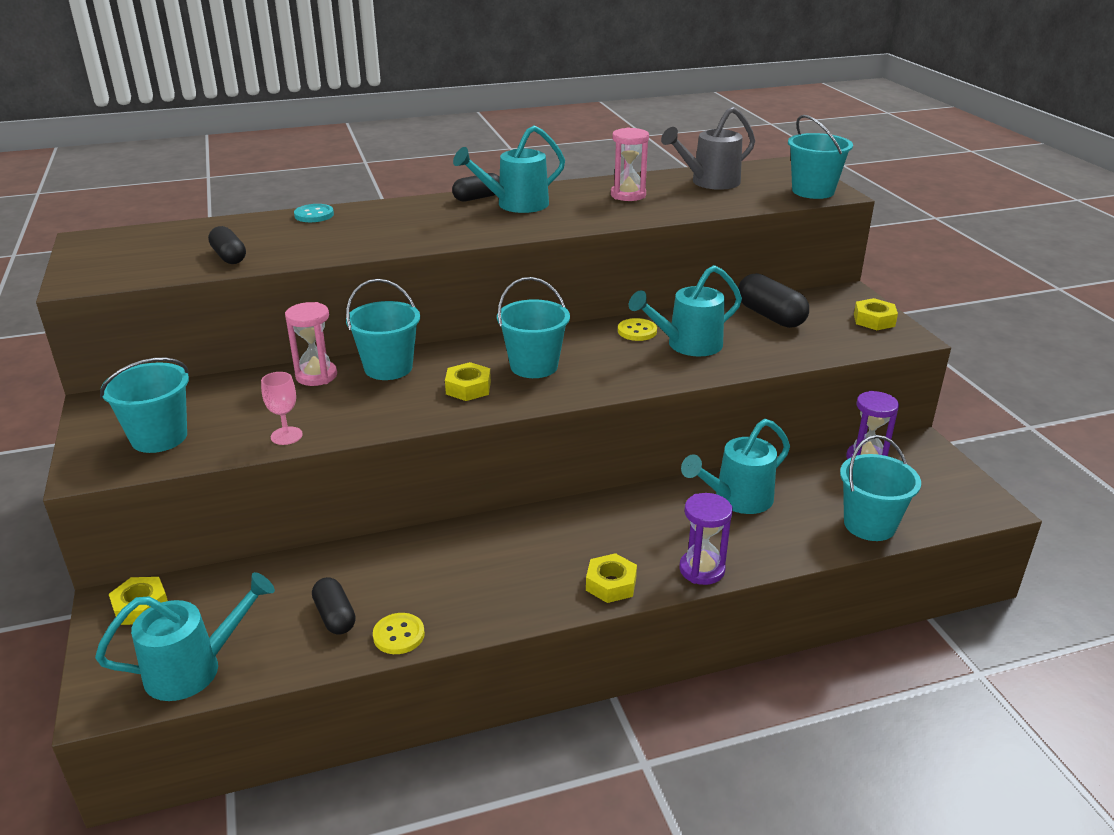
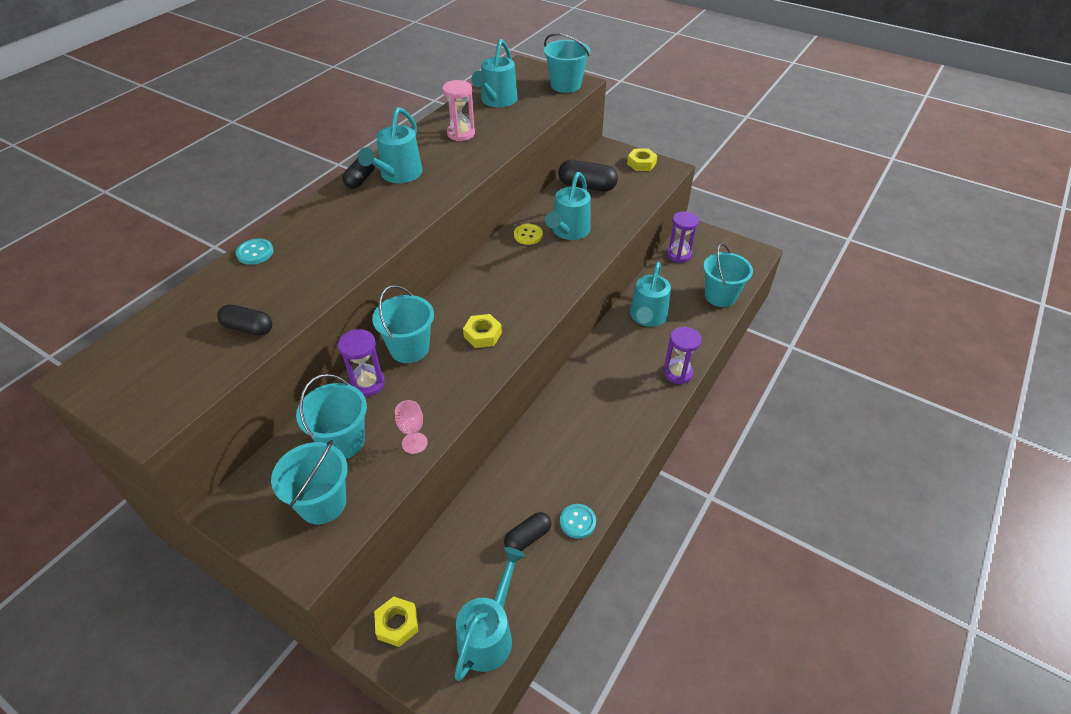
camera: 40 degrees left, 15 degrees up
(316, 376) = (367, 383): pink hourglass -> purple hourglass
(335, 616) = (528, 537): black capsule -> black capsule turned 60 degrees counterclockwise
(399, 635) = (577, 522): yellow button -> turquoise button
(534, 366) = (501, 295): turquoise bucket -> turquoise bucket (342, 441)
(611, 584) = (646, 411): yellow nut -> none
(709, 182) = (496, 101): grey watering can -> turquoise watering can

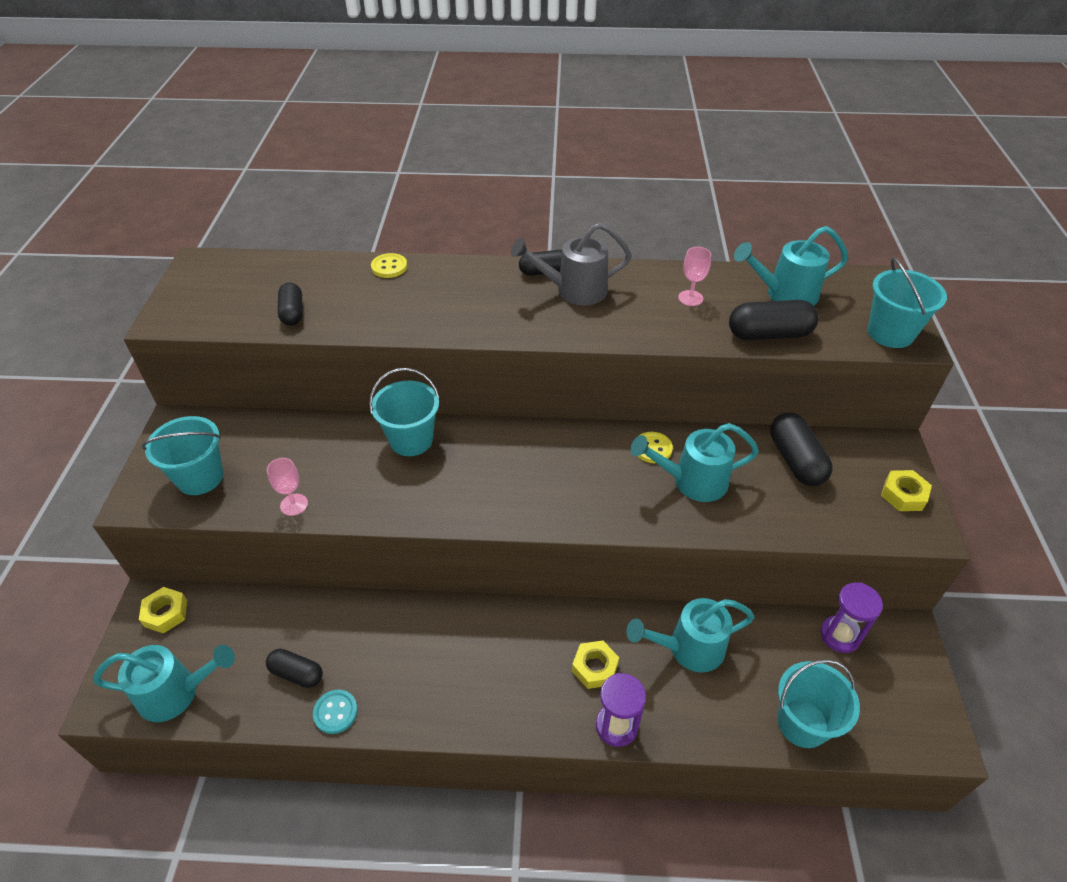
camera: 60 degrees right, 0 degrees up
(255, 253) = (389, 267): turquoise button -> yellow button
(342, 441) = (273, 454): turquoise bucket -> none
(367, 383) = (349, 434): purple hourglass -> none
(397, 175) = (573, 291): turquoise watering can -> grey watering can
(461, 134) = (690, 298): pink hourglass -> pink goblet
(482, 335) = (466, 485): yellow nut -> yellow nut (594, 667)
(525, 122) = (769, 334): none -> black capsule

